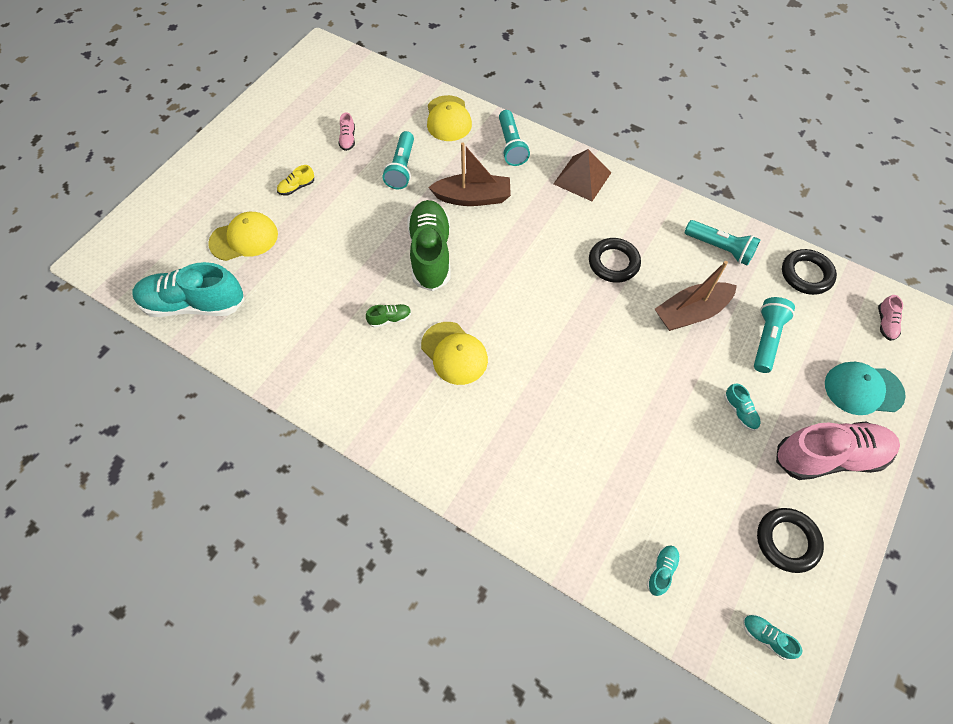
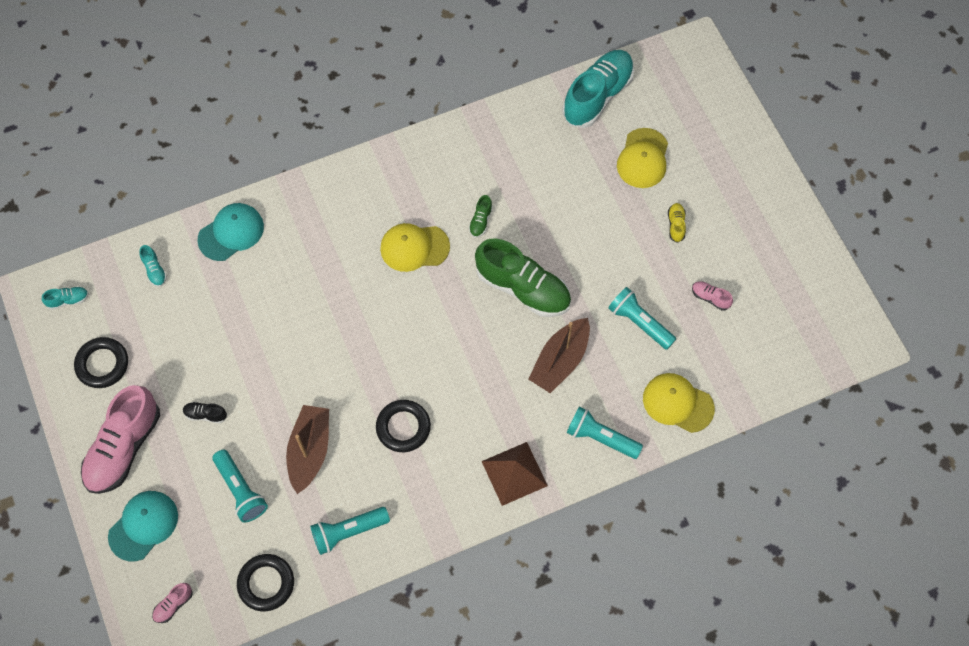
camera: 125 degrees right, 5 degrees up
(564, 526) = (231, 233): none -> turquoise cap
(740, 411) = (205, 414): turquoise shoe -> black shoe
(885, 323) = (173, 605): pink shoe -> pink shoe turned 90 degrees counterclockwise

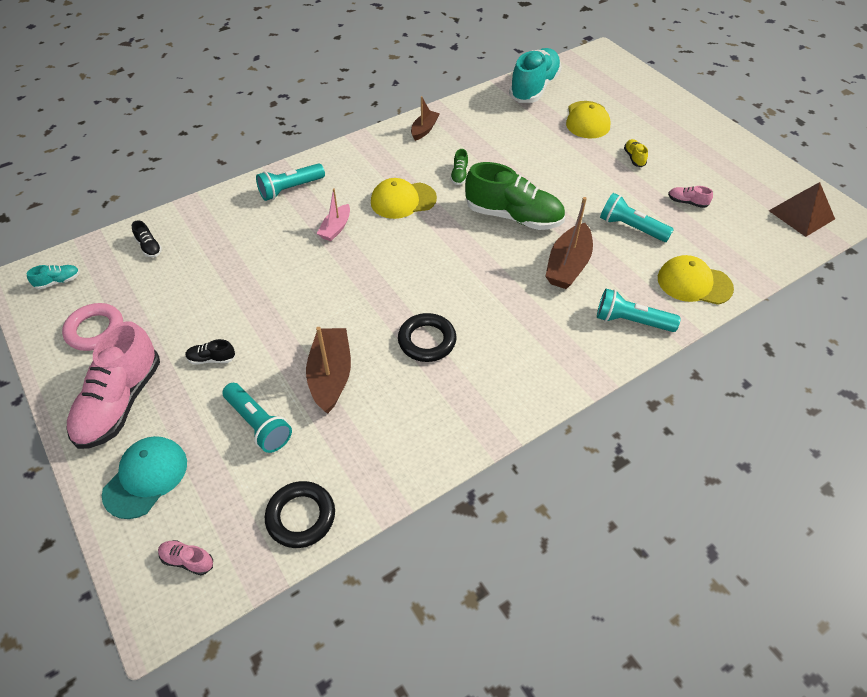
camera: 10 degrees left, 15 degrees down
(102, 364) = (95, 330): black ring -> pink ring
(154, 270) = (149, 247): turquoise shoe -> black shoe
(173, 605) = (187, 560): pink shoe -> pink shoe turned 75 degrees clockwise
(231, 233) = (224, 210): turquoise cap -> none
(340, 275) = (336, 228): none -> pink boat
(348, 532) = (388, 447): turquoise flashlight -> turquoise flashlight (290, 189)
(457, 146) = (424, 130): none -> brown boat
(514, 473) = (555, 364): brown pyramid -> brown pyramid (801, 214)

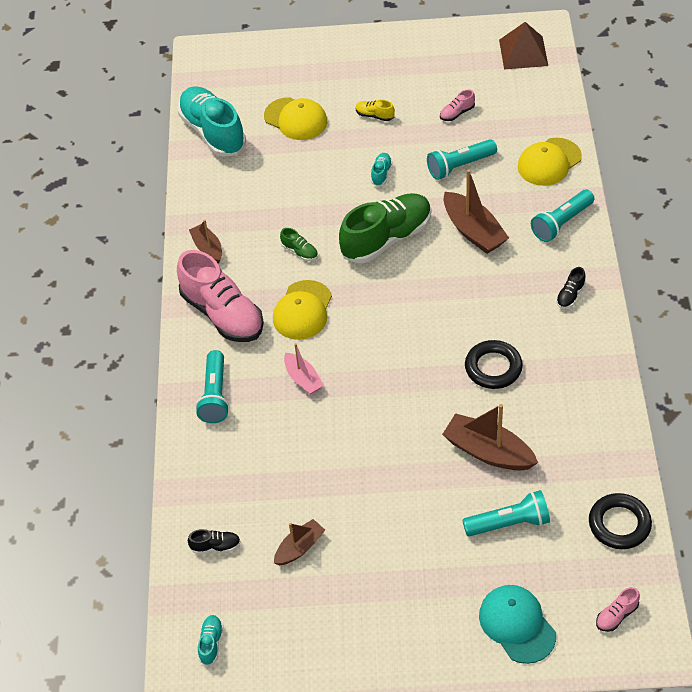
camera: 55 degrees left, 0 degrees up
(95, 330) = (308, 624): pink ring -> none
(120, 402) = (418, 624): pink shoe -> pink shoe (223, 314)
(168, 294) = (299, 548): none -> brown boat
(211, 359) = (410, 536): black shoe -> black shoe (570, 295)
(578, 186) = (381, 174): none -> turquoise shoe

